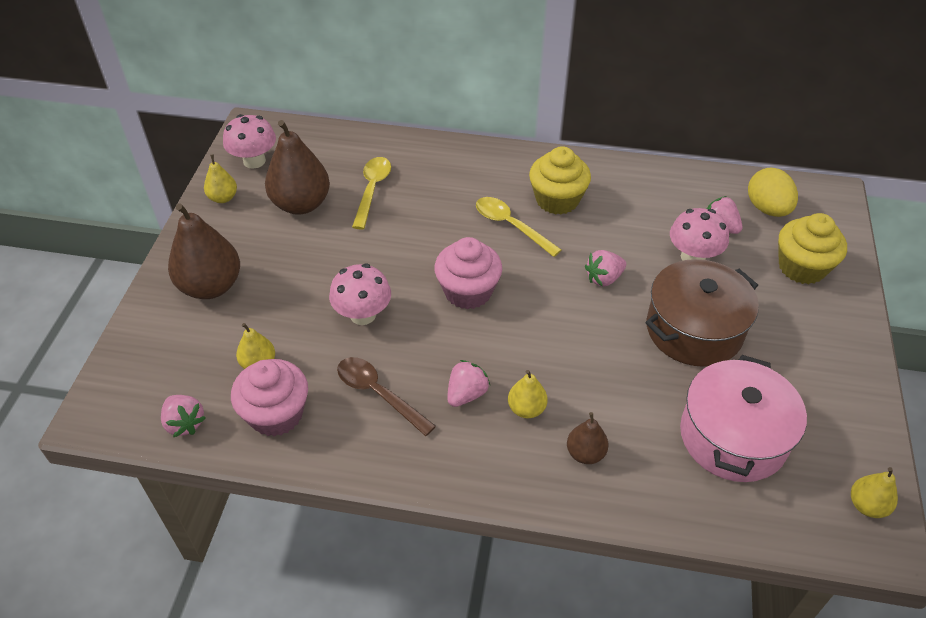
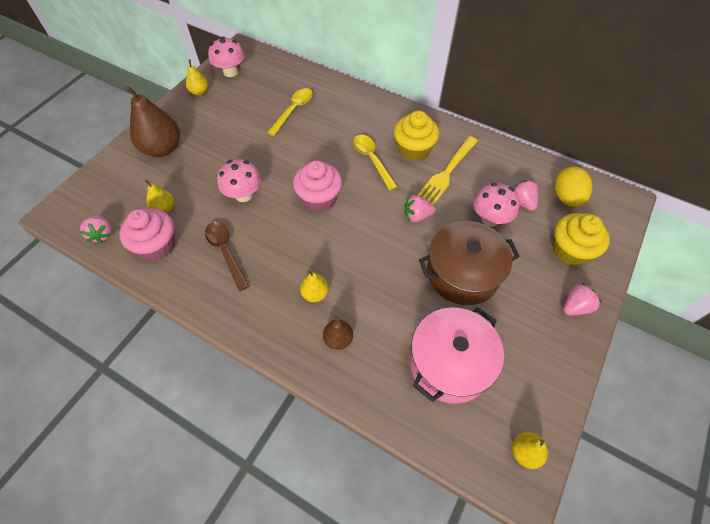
camera: 20 degrees right, 10 degrees up
(301, 204) = (244, 108): brown pear -> none
(466, 394) = (281, 270): pink strawberry -> pink strawberry (575, 307)
(612, 218) = (446, 173): none -> yellow fork

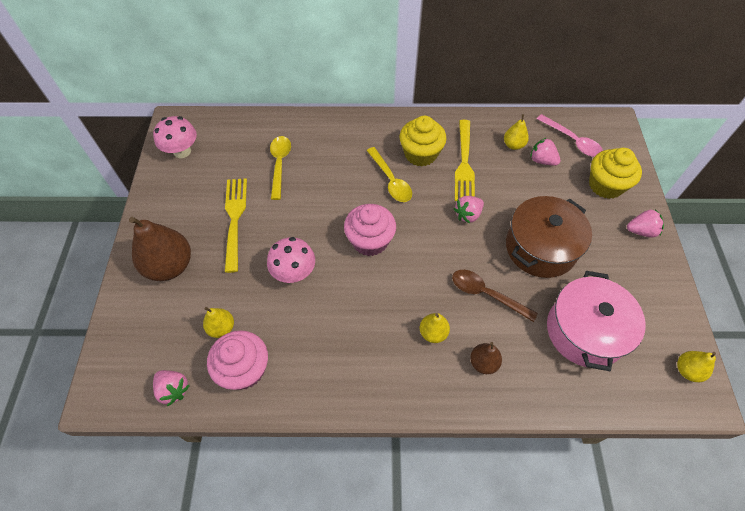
camera: 30 degrees left, 0 degrees up
(199, 92) = (164, 187): yellow pear -> yellow pear (513, 145)
(225, 252) = (320, 338): brown spoon -> brown spoon (486, 294)
(231, 136) = (235, 219): none -> yellow fork
(372, 160) = (391, 180): yellow spoon -> yellow spoon turned 150 degrees counterclockwise
(490, 219) = (528, 188): pink mushroom -> none
(566, 198) = (572, 141): yellow egg -> pink spoon
(575, 307) = (641, 231): pink strawberry -> pink strawberry turned 60 degrees clockwise

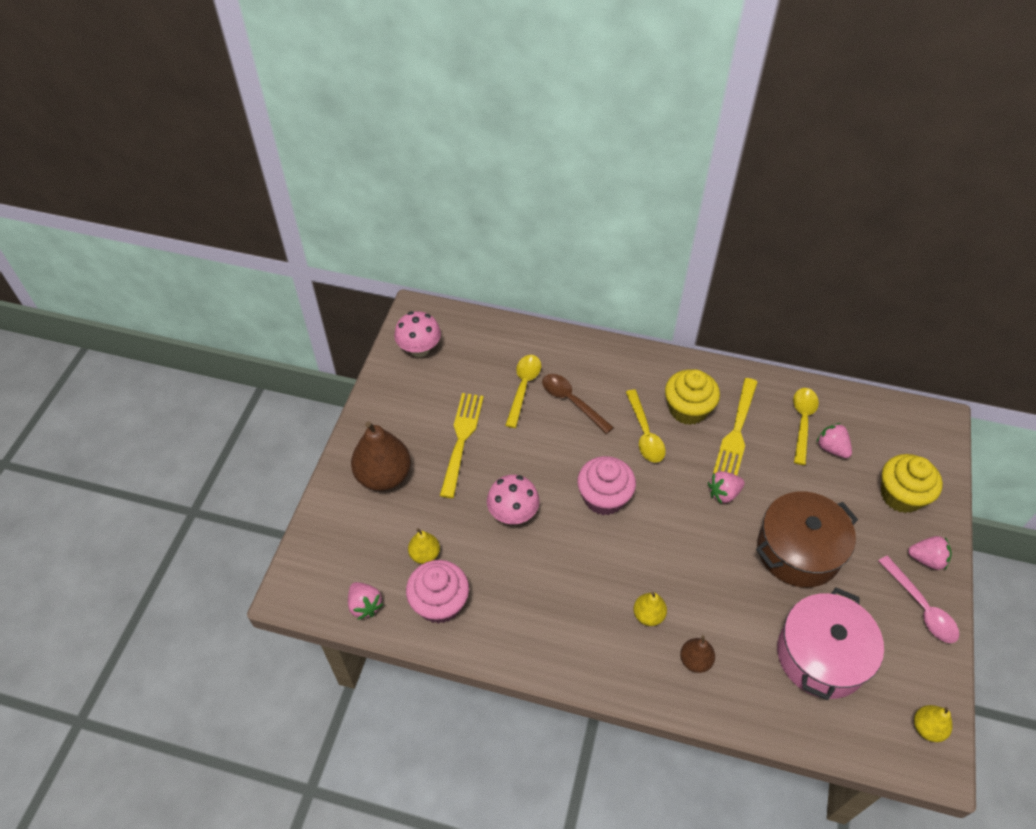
camera: 15 degrees right, 5 degrees down
(486, 294) = (719, 588): brown spoon -> brown spoon (571, 402)
(513, 145) = (802, 422): yellow pear -> yellow spoon
(572, 141) = (877, 432): pink spoon -> pink spoon (921, 607)

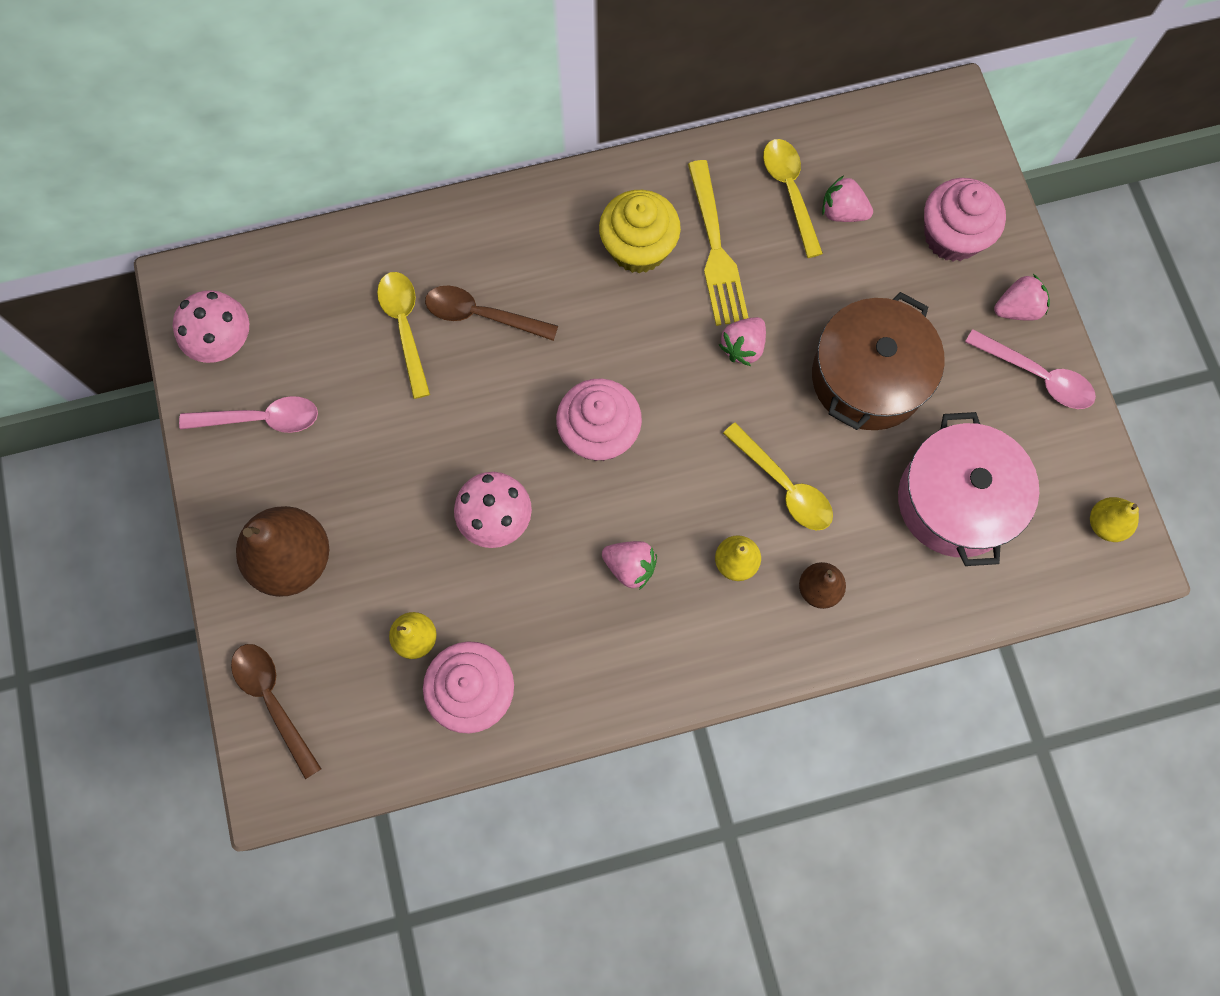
camera: 30 degrees left, 20 degrees up
(323, 545) = (273, 701): none -> brown spoon
(365, 605) = (381, 749): pink strawberry -> pink strawberry (630, 566)
(414, 396) = (261, 419): none -> pink spoon
(461, 439) = (366, 450): yellow fork -> none
(645, 433) = (602, 313): yellow spoon -> yellow spoon (784, 485)
(901, 495) = (952, 236): yellow cupcake -> pink cupcake

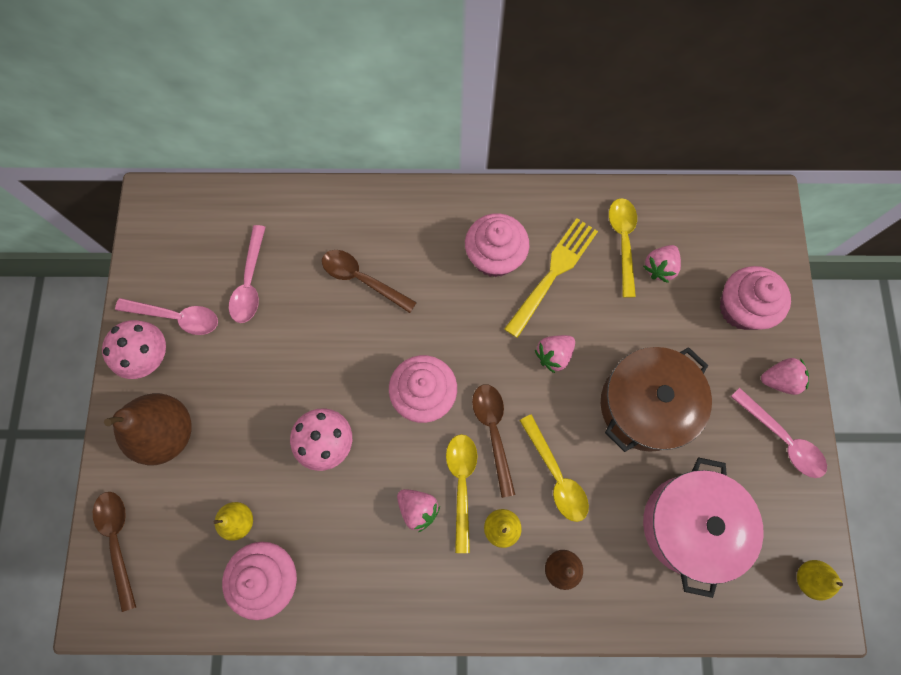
camera: 15 degrees right, 0 degrees up
(224, 343) = (168, 252): pink mushroom -> pink mushroom (149, 356)
(341, 354) = (250, 282): none -> pink spoon
(405, 327) = (302, 274): yellow spoon -> yellow spoon (461, 484)
(638, 248) = (494, 257): yellow cupcake -> pink cupcake
(695, 455) = (493, 432): none -> brown spoon
(716, 250) = (553, 273): yellow fork -> yellow fork turned 150 degrees counterclockwise
(842, 212) = (659, 267): pink strawberry -> pink strawberry turned 90 degrees counterclockwise

